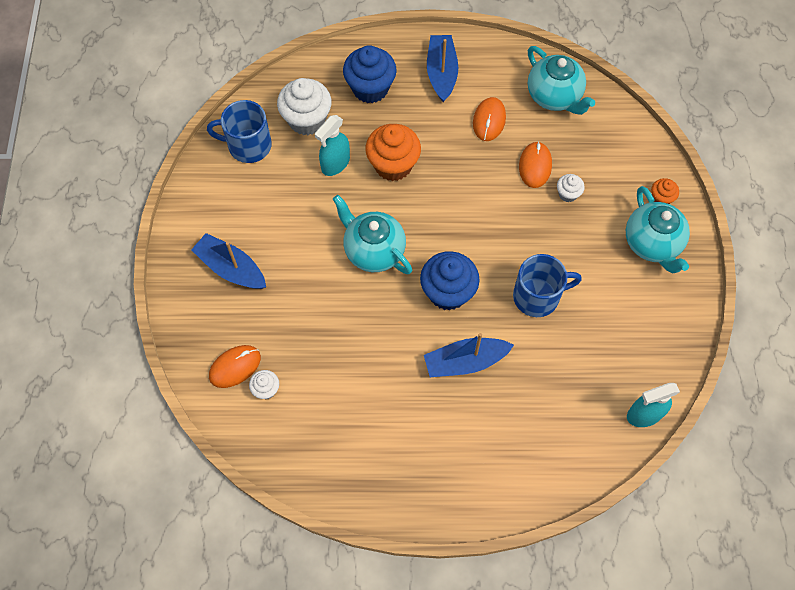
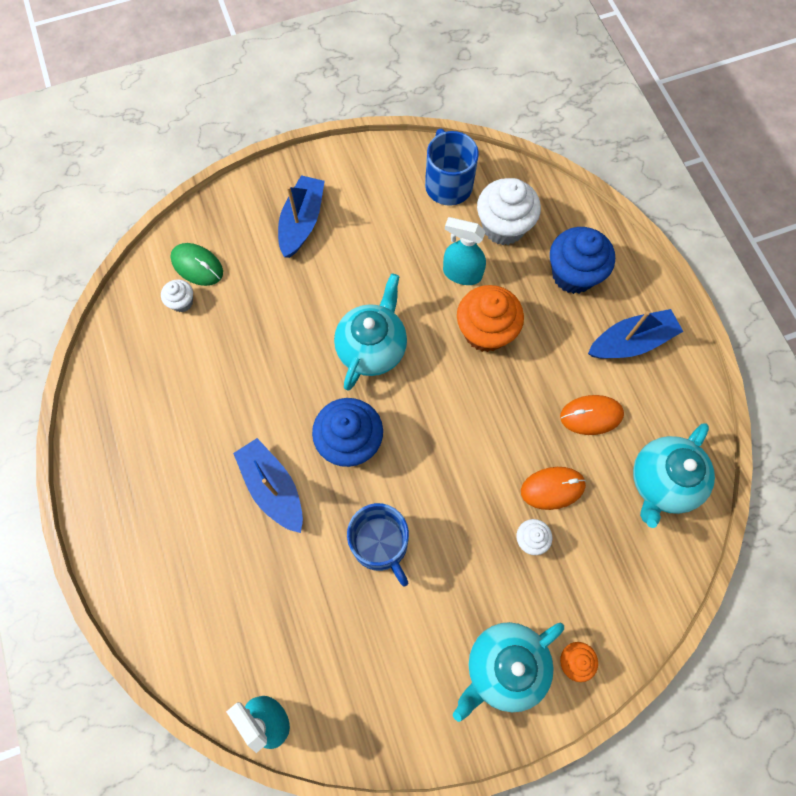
camera: 70 degrees right, 5 degrees up
(235, 367) = (197, 266): orange mouse -> green mouse

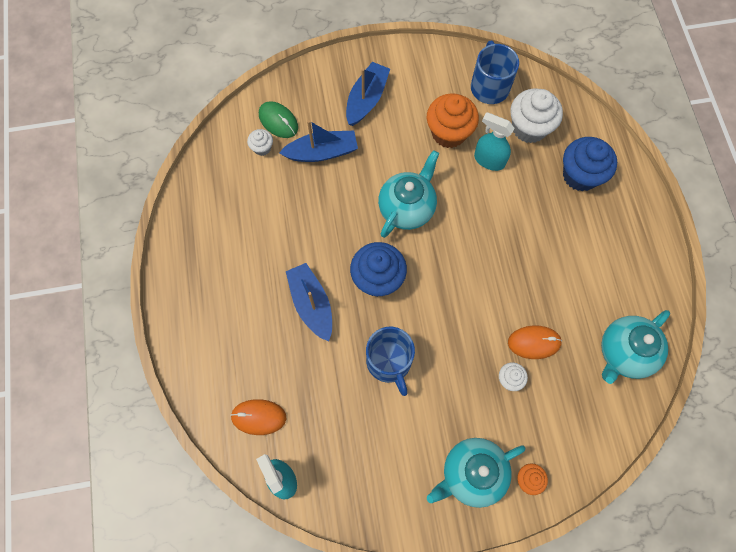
camera: 10 degrees right, 0 degrees up
(485, 332) = (500, 210): orange cupcake -> orange cupcake (449, 133)
(591, 415) = (575, 290): orange mouse -> orange mouse (258, 417)
(631, 342) = (618, 237): blue boat -> blue boat (322, 152)

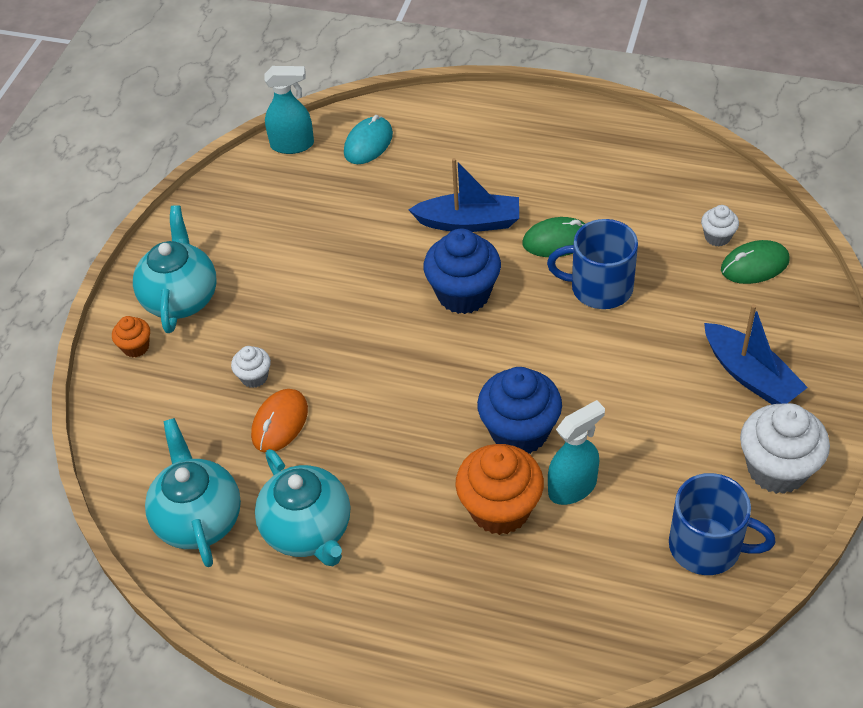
camera: 120 degrees right, 20 degrees down
(258, 417) = (368, 143): orange mouse -> turquoise mouse
(305, 240) = (557, 240): none -> green mouse
(322, 152) = (681, 296): blue boat -> none
(389, 362) = (353, 270): blue mug -> blue mug (599, 287)
(407, 208) = (546, 359): turquoise teapot -> turquoise teapot (308, 531)
(449, 133) = (644, 455): orange cupcake -> orange cupcake (500, 509)
(529, 128) = (603, 568): white cupcake -> white cupcake (777, 469)
(580, 175) = (485, 600): blue cupcake -> blue cupcake (519, 432)

